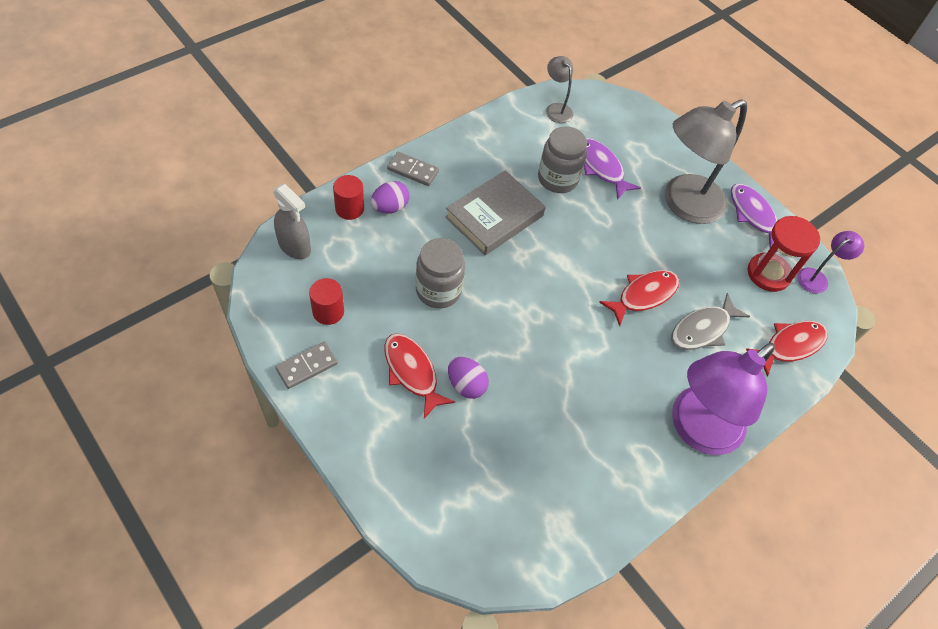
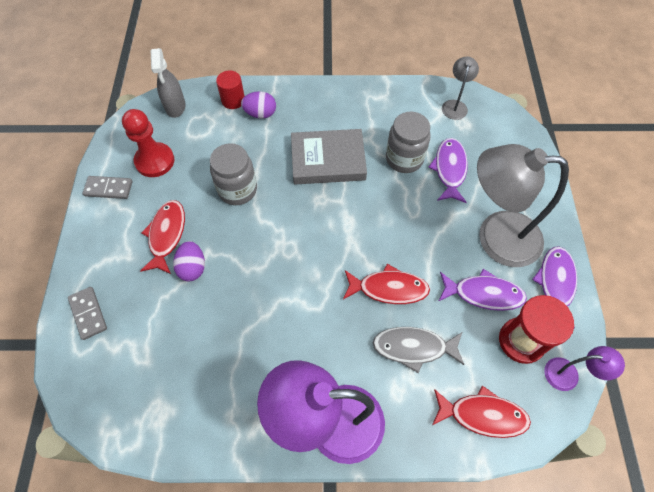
camera: 45 degrees right, 5 degrees up
(328, 311) = (155, 161): red cylinder -> red pawn
(413, 170) = (300, 96): grey domino -> grey domino (88, 313)
(714, 254) = (483, 294): none -> purple fish

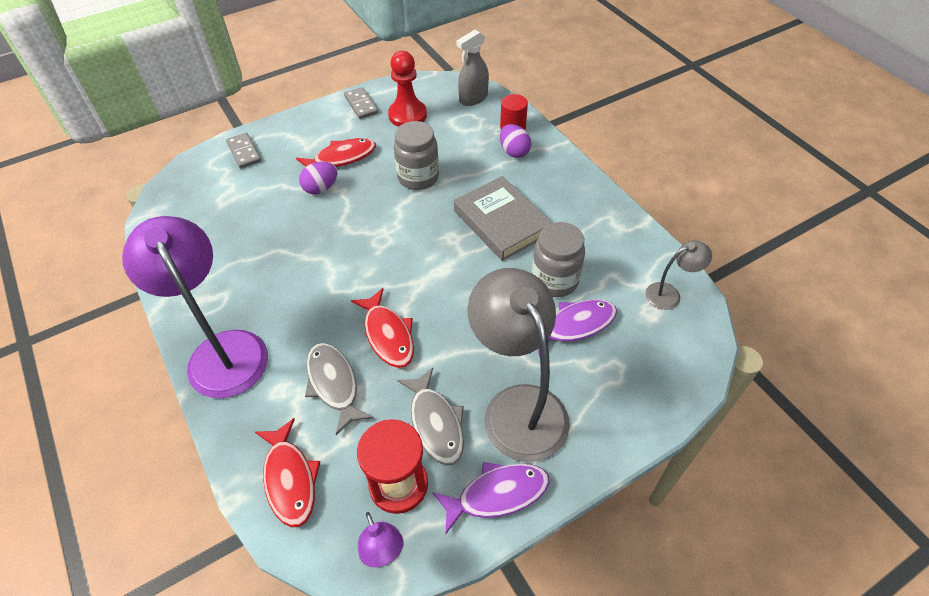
camera: 60 degrees right, 10 degrees down
(88, 313) = (244, 152): grey domino -> grey domino turned 60 degrees counterclockwise
(483, 294) = (435, 423): purple fish -> grey fish

